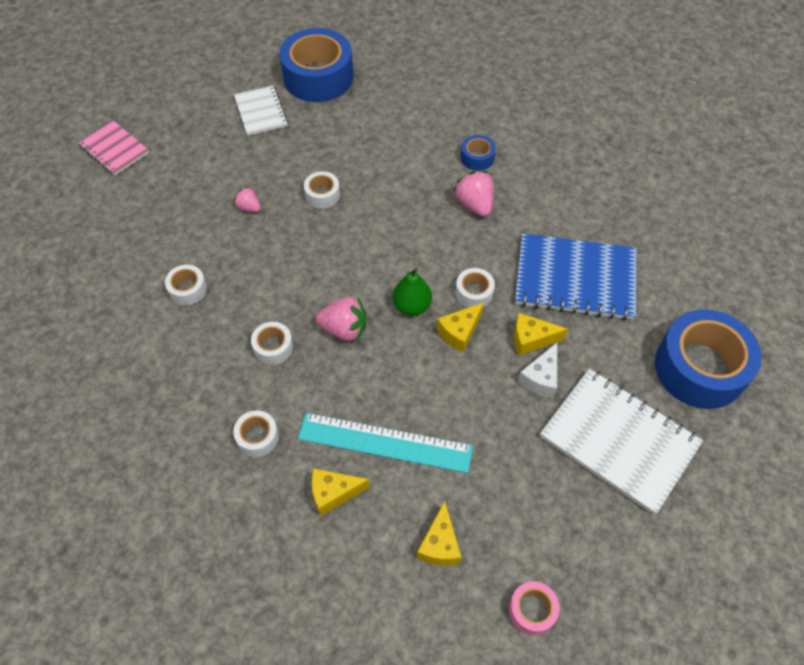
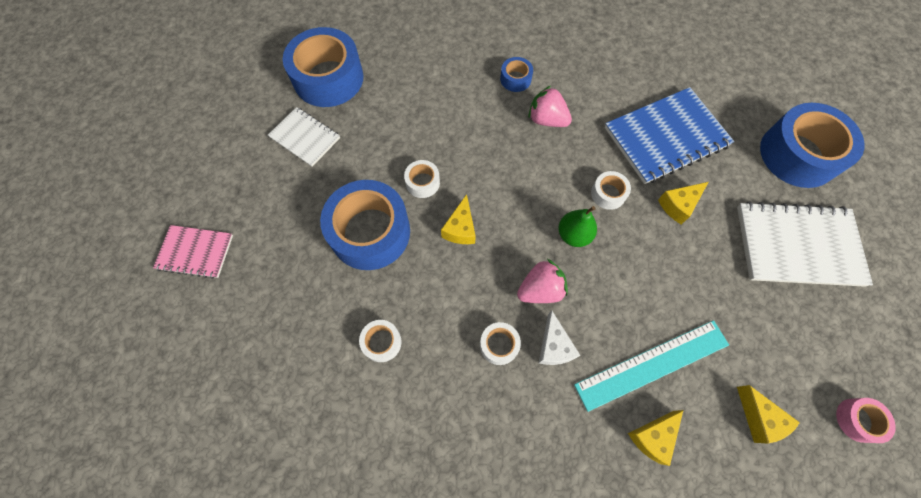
camera: 35 degrees left, 10 degrees up
(249, 207) = (370, 232): pink strawberry -> blue tape
(257, 437) = (555, 434): white tape -> none
(459, 332) = (625, 233): yellow cheese -> yellow cheese (460, 228)
(540, 378) = (710, 232): white cheese -> white cheese (554, 346)

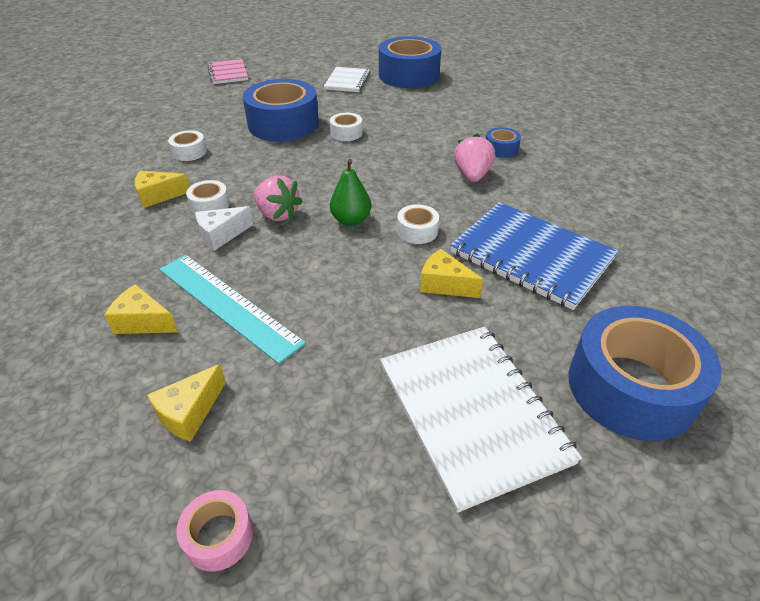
camera: 65 degrees right, 25 degrees down
(460, 228) = (314, 160): yellow cheese -> yellow cheese (158, 196)

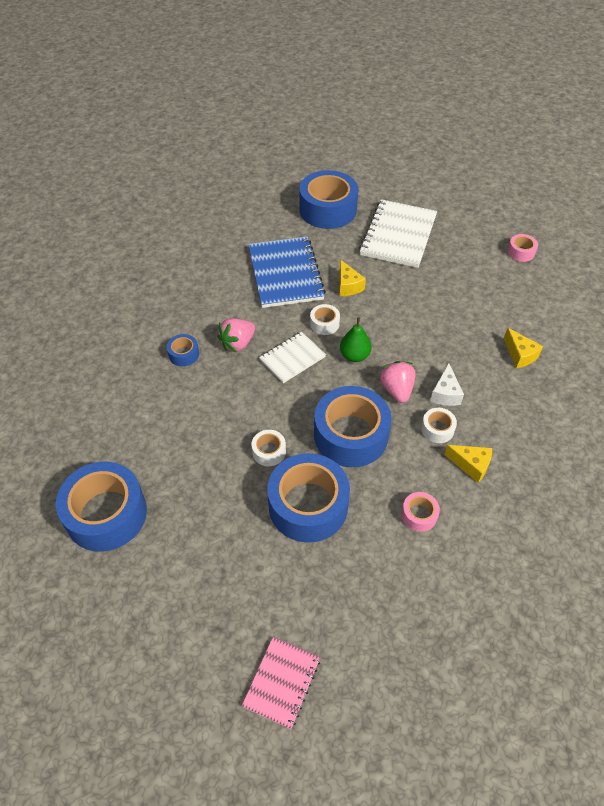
camera: 140 degrees left, 10 degrees up
(189, 152) = (419, 515): white tape -> pink tape
(189, 413) = (514, 296): yellow cheese -> none
(221, 235) = (445, 393): white cheese -> white cheese turned 90 degrees clockwise
(227, 305) = (469, 339): turquoise ruler -> none
(290, 167) = (351, 435): none -> blue tape
(347, 81) = (176, 549): white notebook -> white notebook (292, 358)

